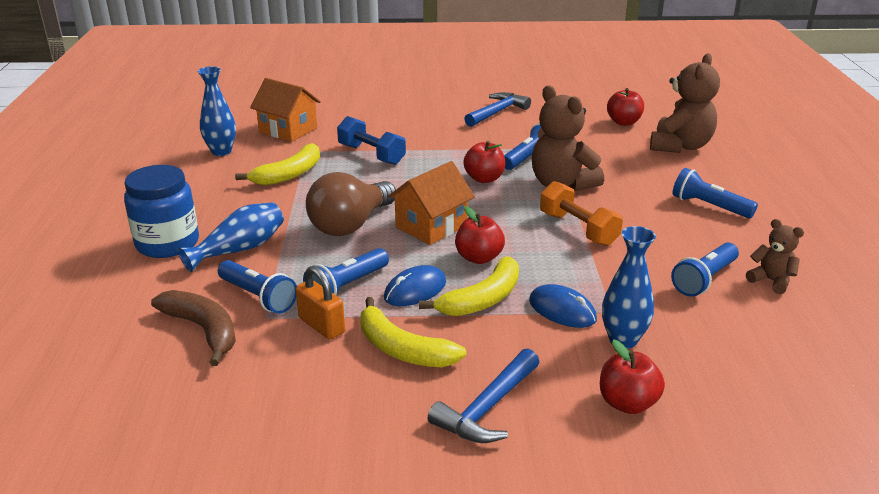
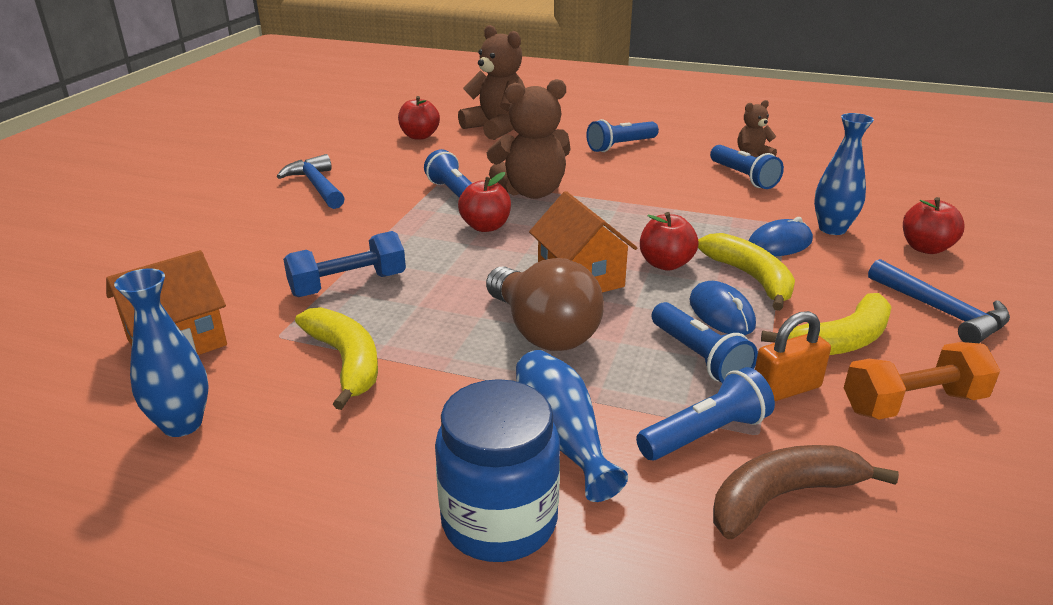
camera: 70 degrees left, 0 degrees up
(578, 229) = (631, 205): orange dumbbell -> orange dumbbell (913, 403)

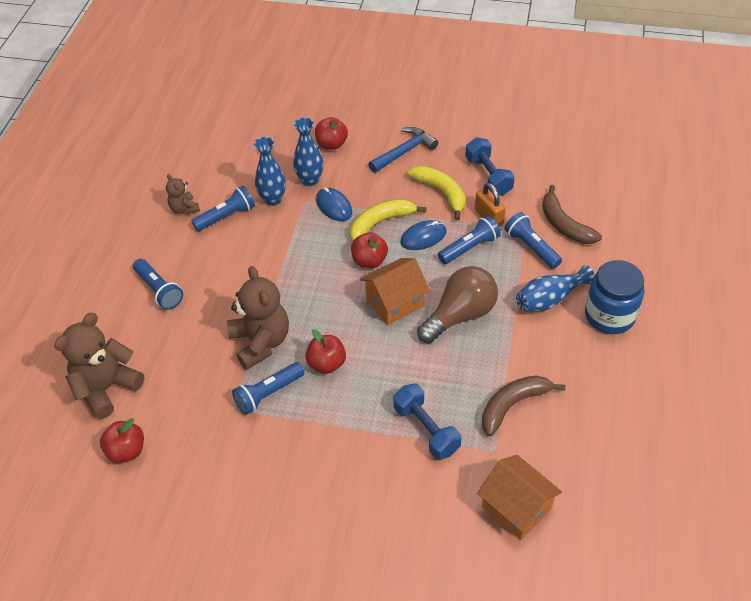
camera: 95 degrees left, 20 degrees up
(182, 424) = (589, 467): blue vase -> blue vase (273, 199)
(316, 186) = (256, 506): blue hammer -> none
(346, 361) = (513, 405): yellow banana -> brown banana
(913, 403) = (488, 176): orange dumbbell -> blue dumbbell

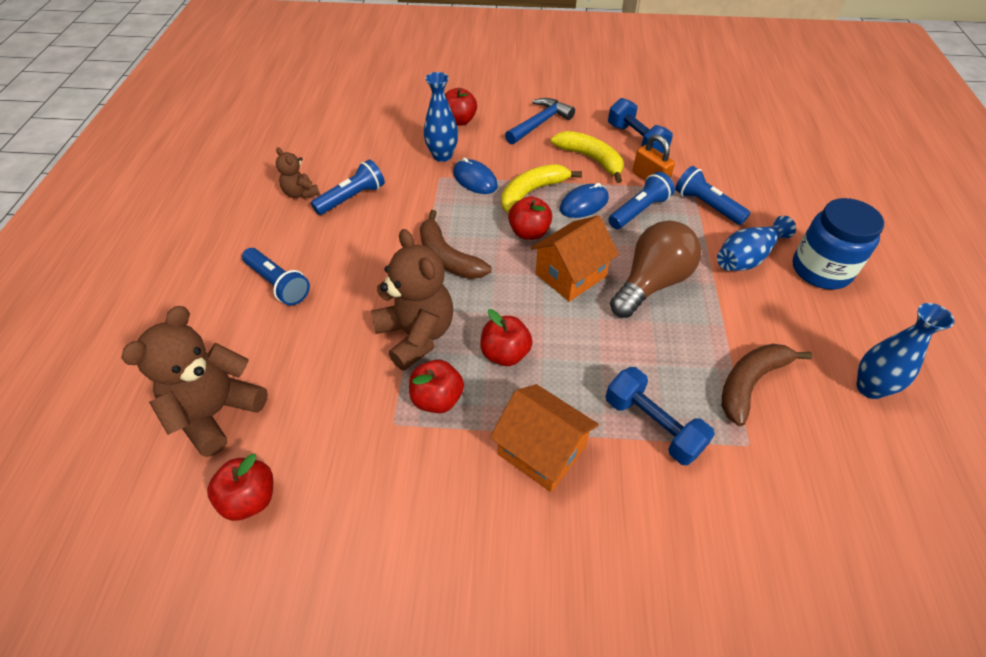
camera: 10 degrees left, 0 degrees up
(268, 393) = (437, 399): blue flashlight -> red apple
(273, 199) = (403, 177): blue vase -> blue vase (869, 388)
(516, 507) = (804, 520): orange house -> orange house (541, 451)
(564, 225) = (734, 181): brown banana -> brown banana (448, 257)

